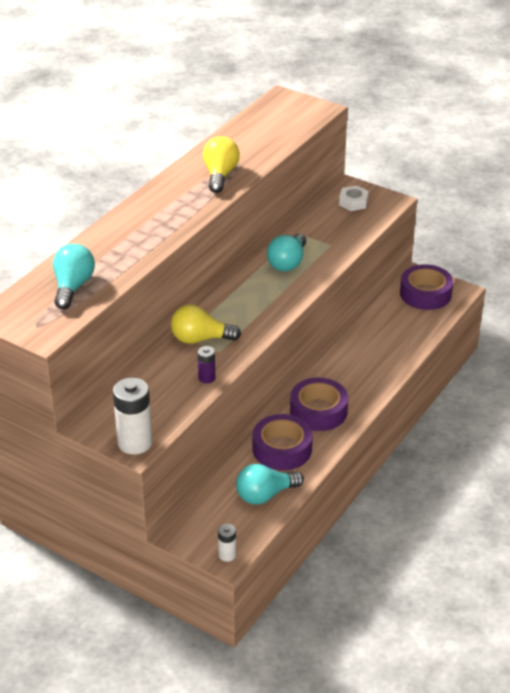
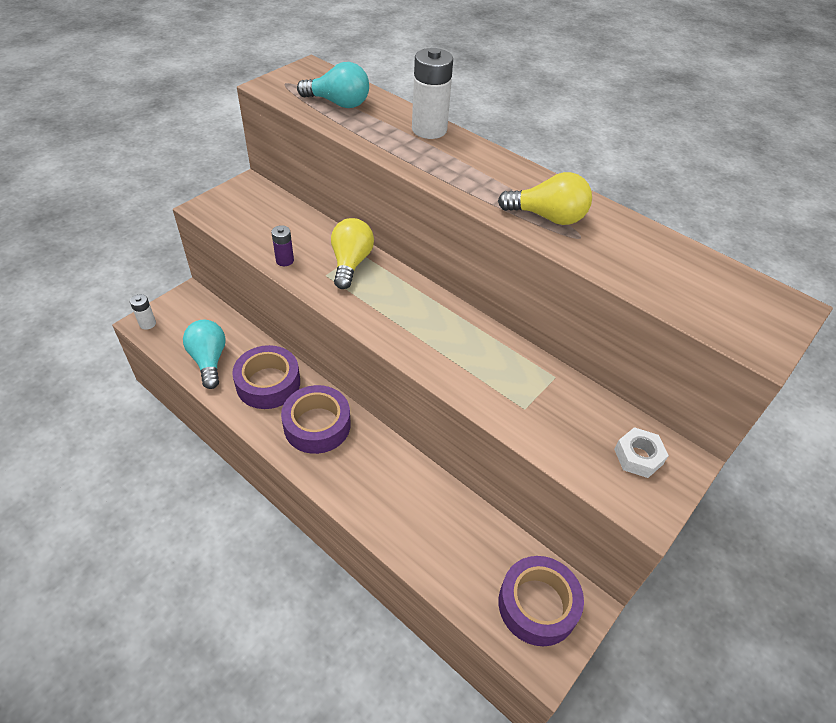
camera: 95 degrees right, 10 degrees up
(135, 443) = (212, 207): white battery -> white battery (429, 130)
(288, 263) = (485, 355): turquoise light bulb -> none

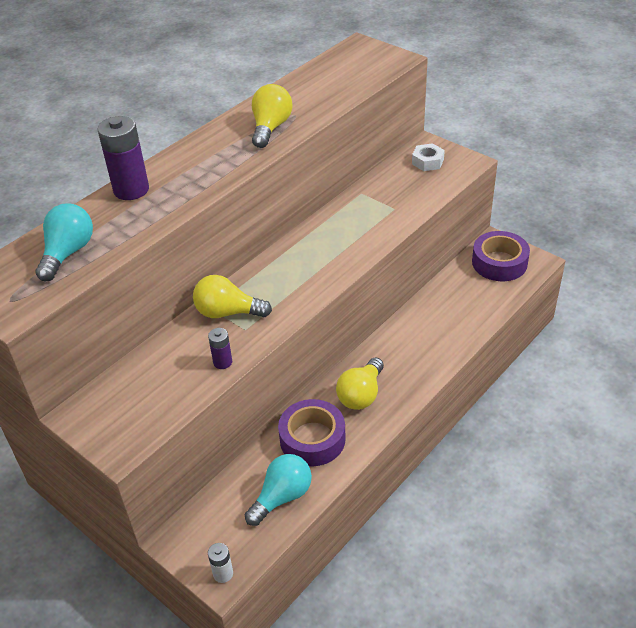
camera: 85 degrees left, 5 degrees down
(209, 360) = (282, 497): turquoise light bulb -> turquoise light bulb turned 150 degrees clockwise
(317, 425) = (361, 394): purple tape -> yellow light bulb
(429, 130) = (131, 190): white battery -> purple battery

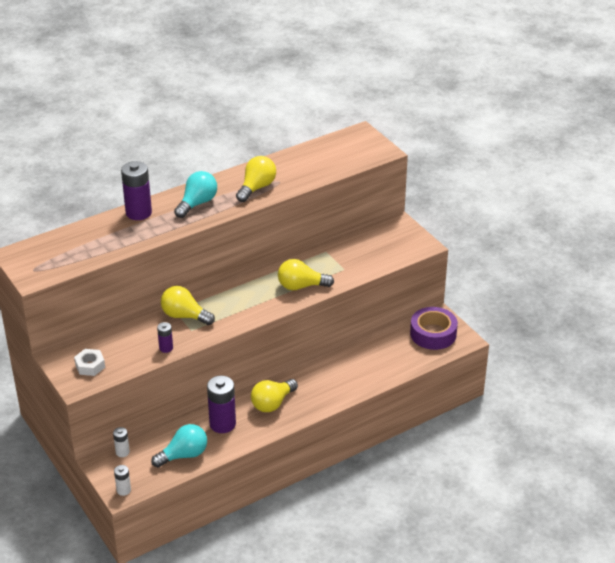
camera: 15 degrees right, 5 degrees down
(68, 253) = (80, 247): turquoise light bulb -> turquoise light bulb (197, 203)
(199, 516) = (122, 452): none -> white battery
(312, 439) = (222, 424): purple tape -> purple battery
(355, 240) = (301, 286): none -> yellow light bulb
(427, 162) = (391, 238): white nut -> white nut (90, 366)

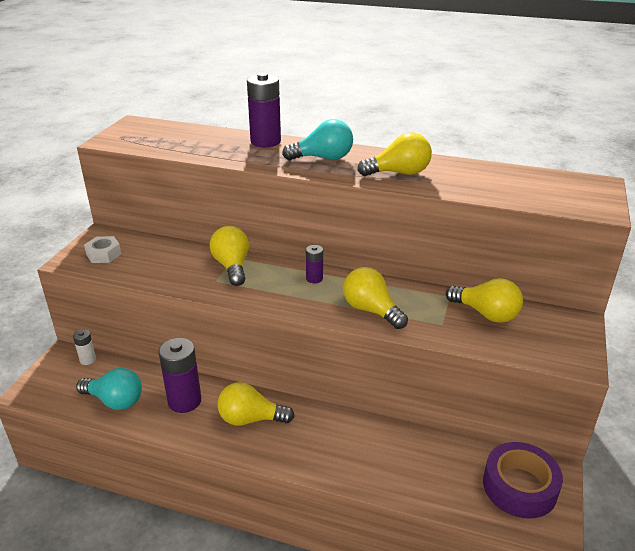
camera: 50 degrees right, 5 degrees down
(123, 490) = (33, 390): white battery -> none
(166, 348) = (172, 280): purple battery -> purple battery (314, 278)
(356, 248) = (486, 314): none -> yellow light bulb

